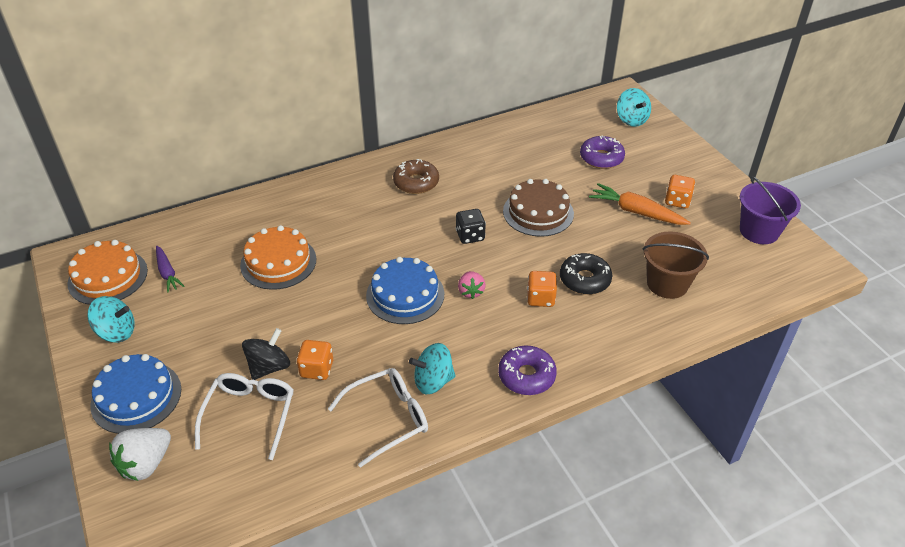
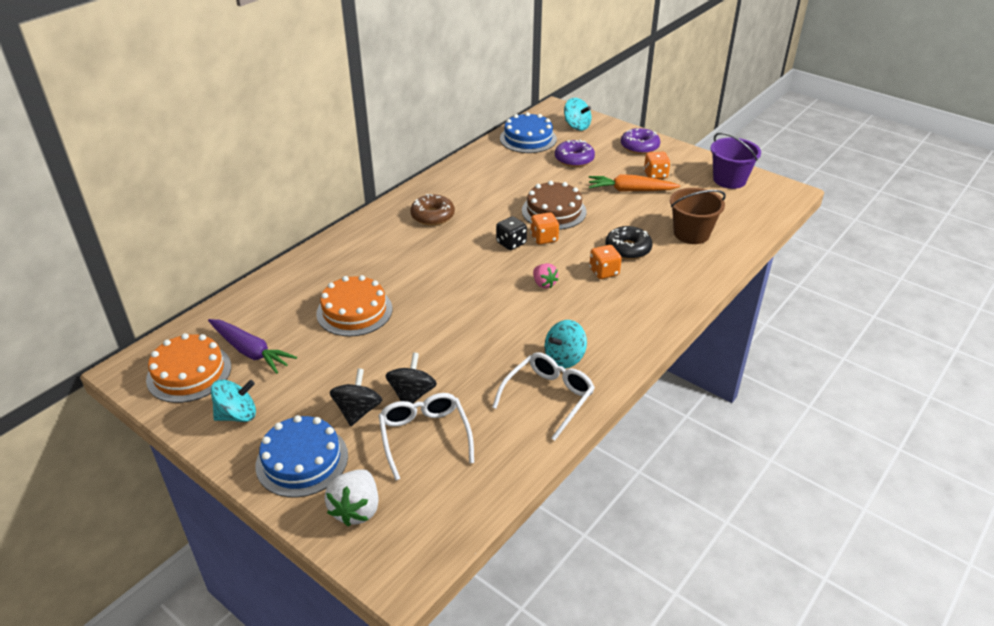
camera: 25 degrees left, 5 degrees down
(167, 273) = (250, 351): purple carrot -> purple carrot, size x1.57
(213, 366) = (358, 411): none -> black spinning top
(317, 369) = (457, 382): orange dice -> orange dice (544, 238)
(405, 295) = (490, 302): blue cake -> blue cake (528, 138)
(526, 376) = (635, 330): purple donut -> purple donut (639, 147)

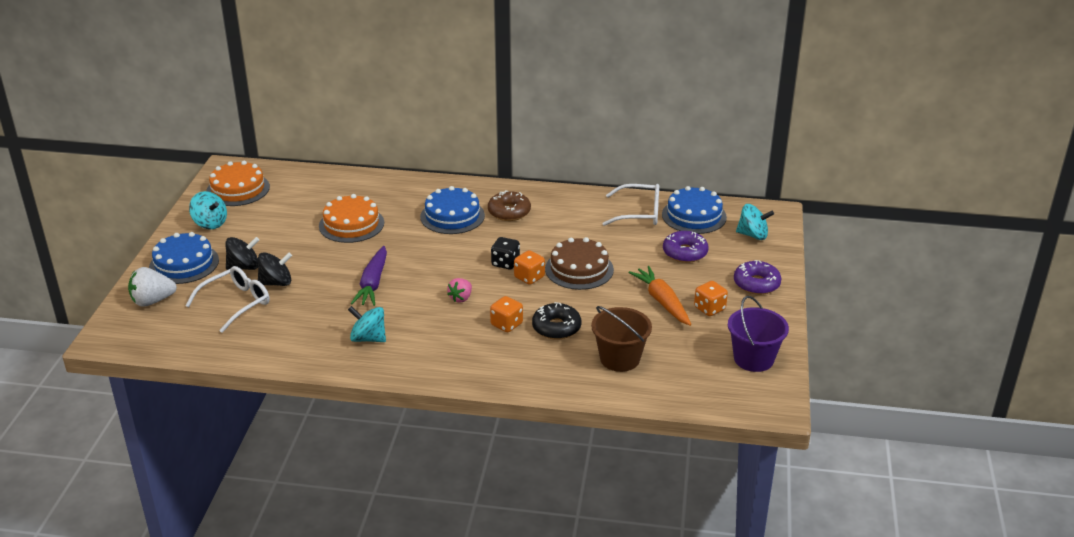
camera: 60 degrees right, 5 degrees down
(250, 351) = (275, 202): purple carrot -> purple carrot (373, 283)
(406, 247) = (452, 216): none -> blue cake
(548, 397) = (315, 345): white glasses -> white glasses (639, 213)
(576, 126) = (753, 235): turquoise spinning top -> turquoise spinning top turned 90 degrees counterclockwise

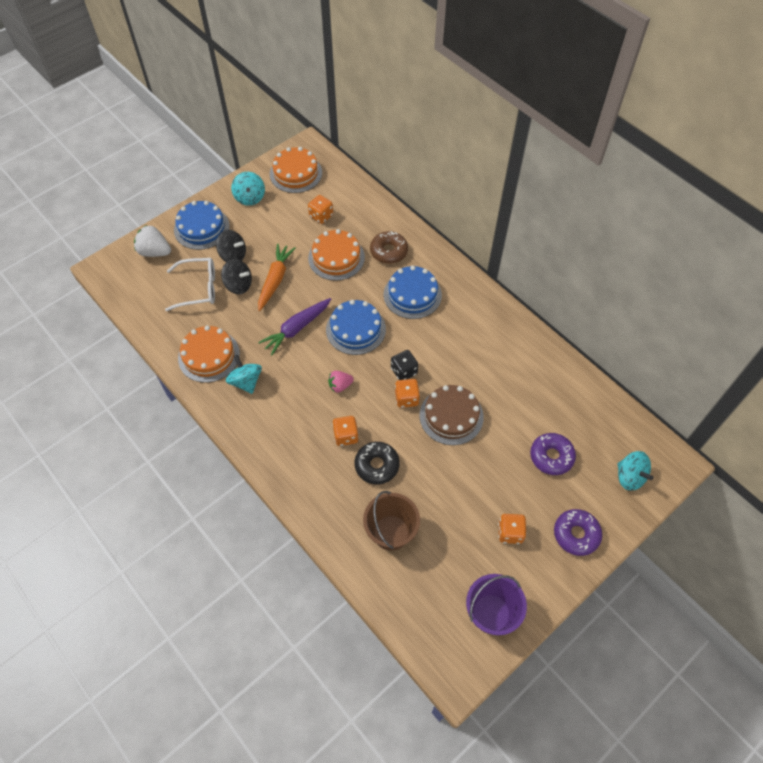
camera: 40 degrees right, 25 degrees up
(301, 205) = (321, 216): none -> orange dice
(308, 340) = (209, 356): none -> orange cake
(509, 212) = (457, 318): brown donut -> brown donut (389, 251)
(639, 213) = (557, 386): white glasses -> none
(662, 302) = (480, 497): orange carrot -> orange carrot (275, 280)
(694, 216) = (600, 420): blue cake -> blue cake (355, 329)

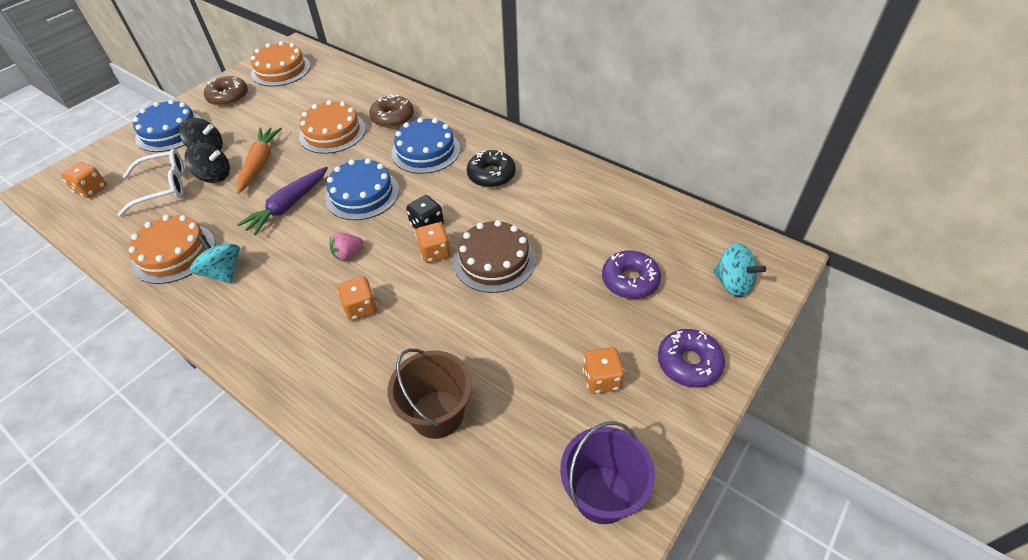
camera: 10 degrees left, 10 degrees down
(155, 252) = (110, 162): white strawberry -> none
(250, 197) = (228, 97): turquoise spinning top -> brown donut
(321, 216) = (312, 100): orange dice -> orange dice (91, 190)
(377, 465) = (406, 334): black donut -> black donut (491, 175)

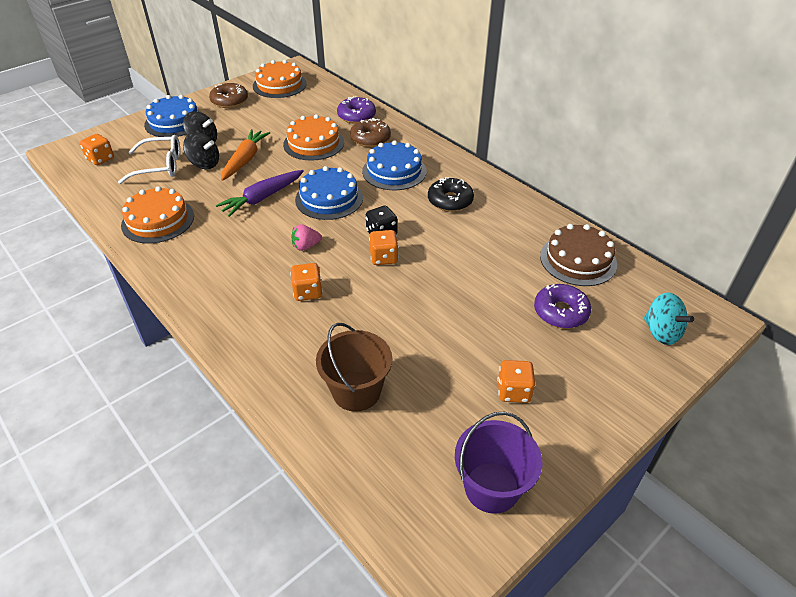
camera: 10 degrees right, 5 degrees down
(223, 272) = (196, 243): turquoise spinning top -> none
(494, 260) = (436, 273): brown cake -> brown cake (578, 260)
(689, 363) = (601, 393): purple donut -> purple donut (356, 116)

